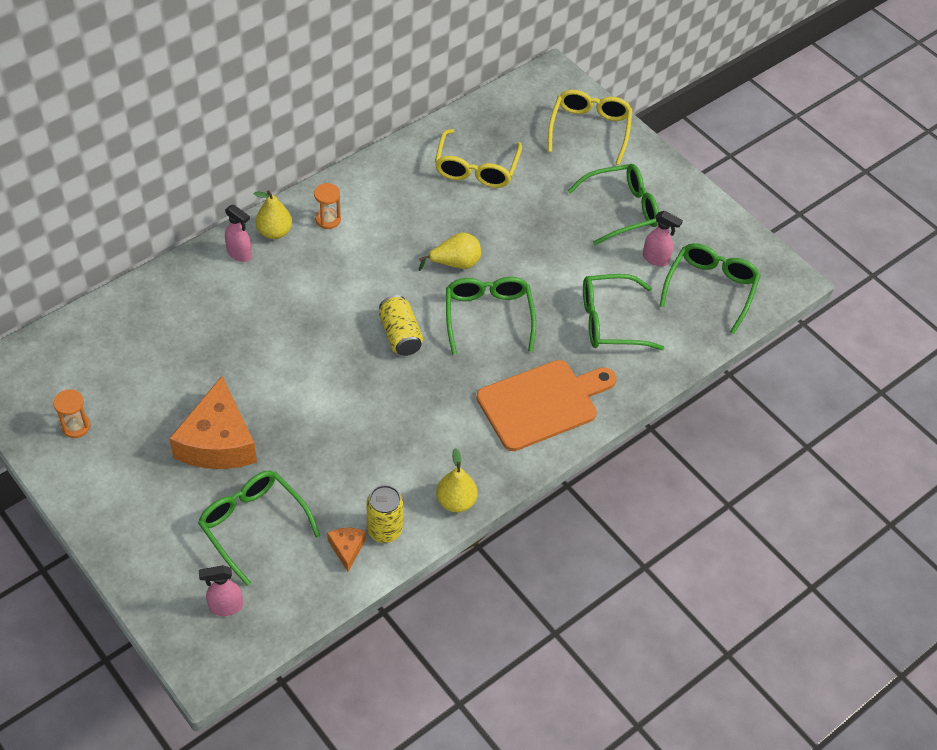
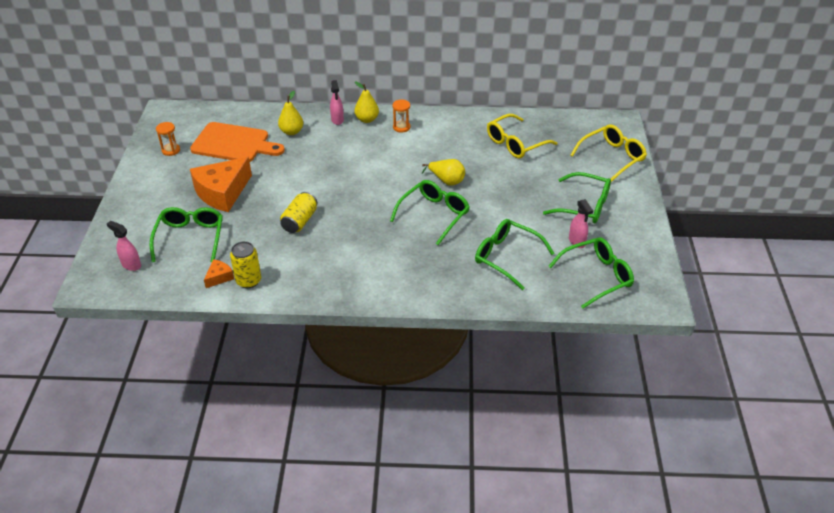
camera: 45 degrees right, 10 degrees down
(400, 335) = (373, 197): yellow can -> yellow can (299, 221)
(456, 501) = (302, 291): yellow pear -> yellow pear (291, 132)
(542, 403) = (412, 274): orange cutting board -> orange cutting board (234, 143)

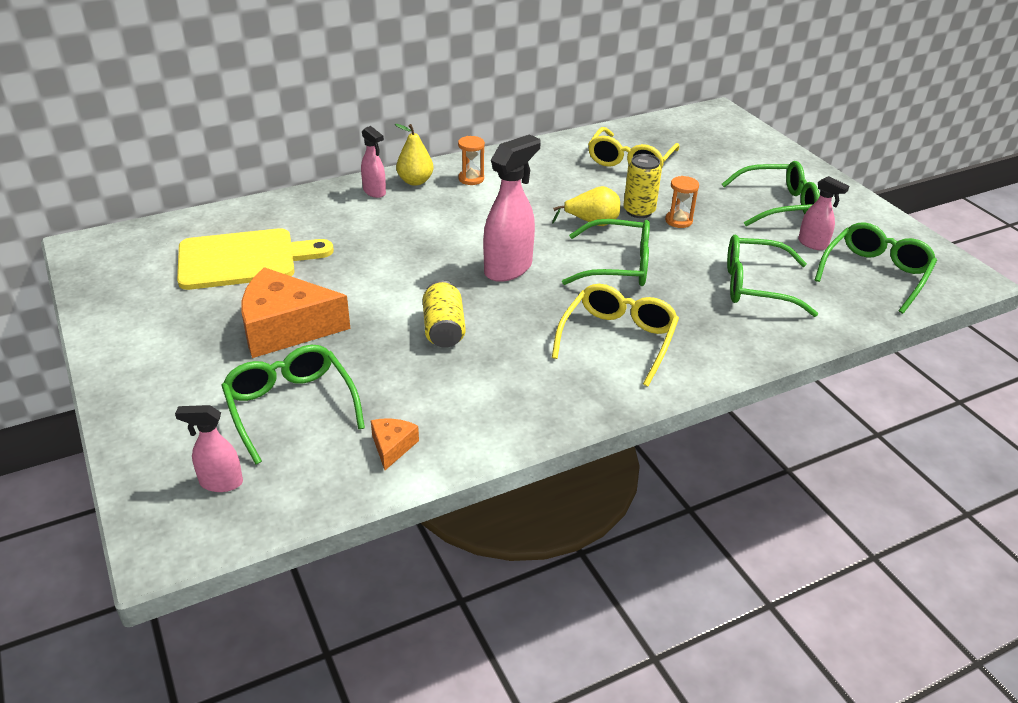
camera: 30 degrees left, 5 degrees down
(171, 150) = (144, 295): orange hourglass -> orange hourglass (678, 221)
(222, 192) = (286, 328): orange cheese -> orange cheese turned 75 degrees clockwise
(234, 143) = (244, 259): orange cutting board -> yellow cutting board
(248, 281) = (444, 435): yellow can -> yellow can (639, 211)
(291, 132) = (321, 222): yellow pear -> none
(368, 195) = (508, 269): none -> pink spray bottle
(434, 215) = (618, 265): green glasses -> green glasses turned 90 degrees clockwise
(612, 157) = (750, 148): yellow glasses -> yellow glasses (618, 339)

